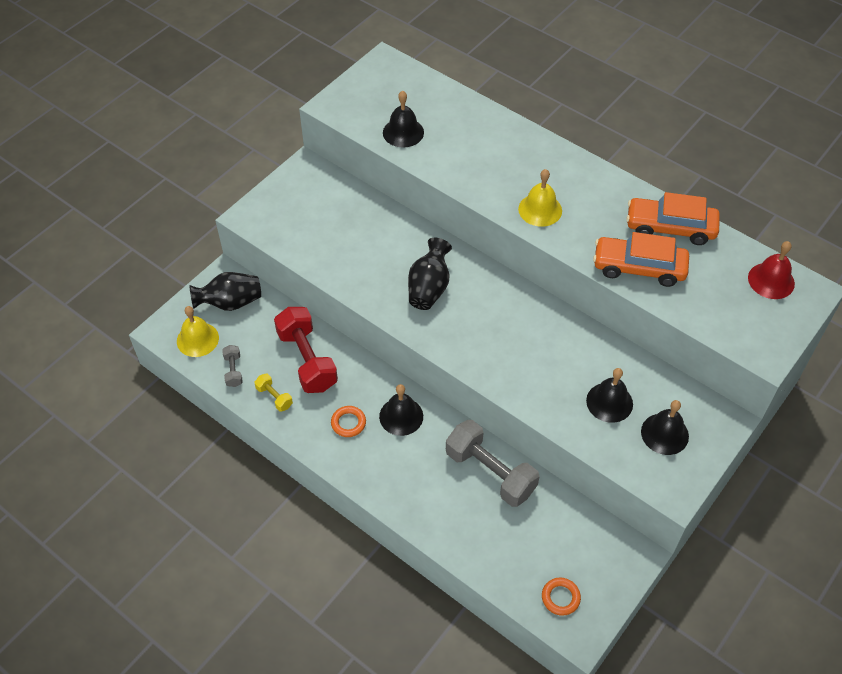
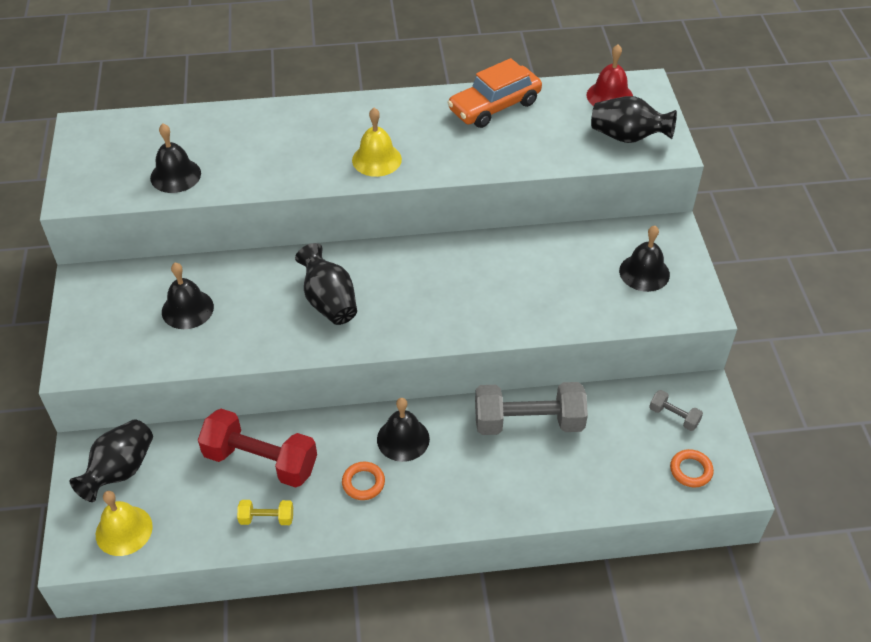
camera: 45 degrees left, 5 degrees down
(233, 371) = (197, 528): grey dumbbell -> grey dumbbell (674, 416)
(609, 402) = (579, 280): black bell -> black bell (187, 309)
(639, 267) = (507, 151): orange car -> none
(744, 322) = (628, 137): none -> black vase

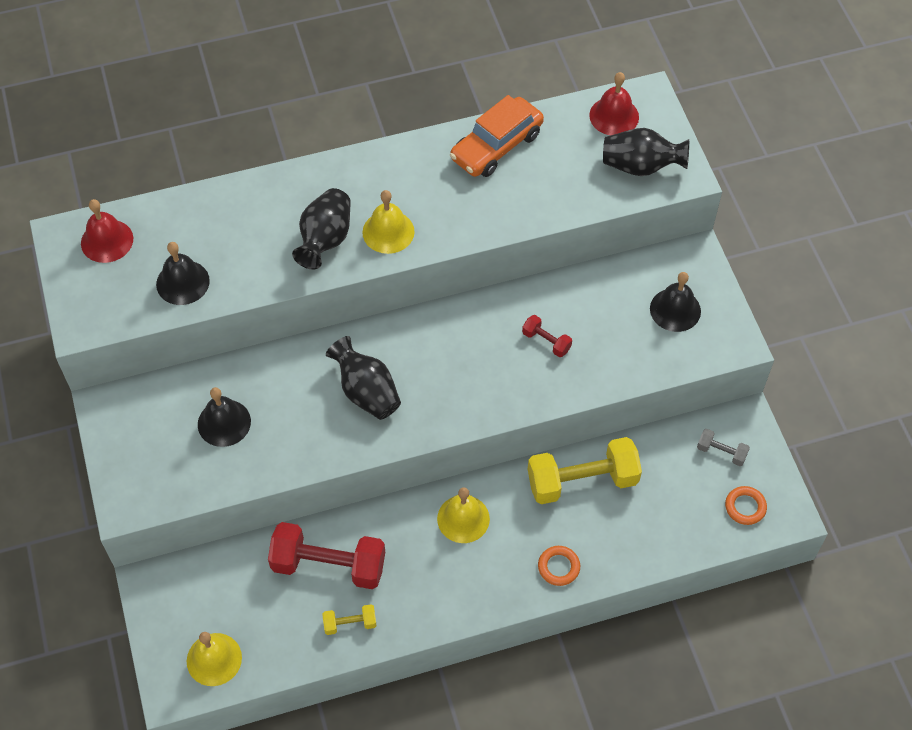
camera: 10 degrees left, 10 degrees up
(119, 135) = (107, 241): none -> red bell
(120, 471) = (192, 598): black vase -> black vase (325, 240)
(363, 483) = (435, 571): orange ring -> orange ring (558, 567)
(403, 439) = (463, 518): black bell -> yellow bell
(512, 282) = (546, 341): none -> red dumbbell
(528, 422) = (582, 481): grey dumbbell -> yellow dumbbell

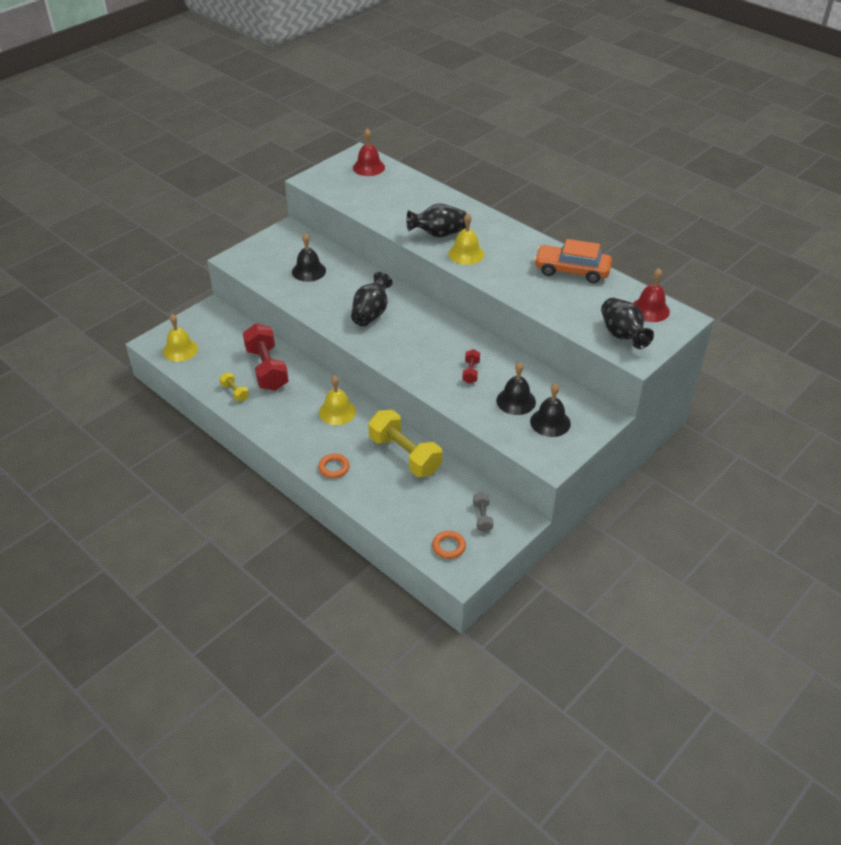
camera: 60 degrees right, 15 degrees down
(182, 282) = (364, 199): black bell -> black bell (516, 401)

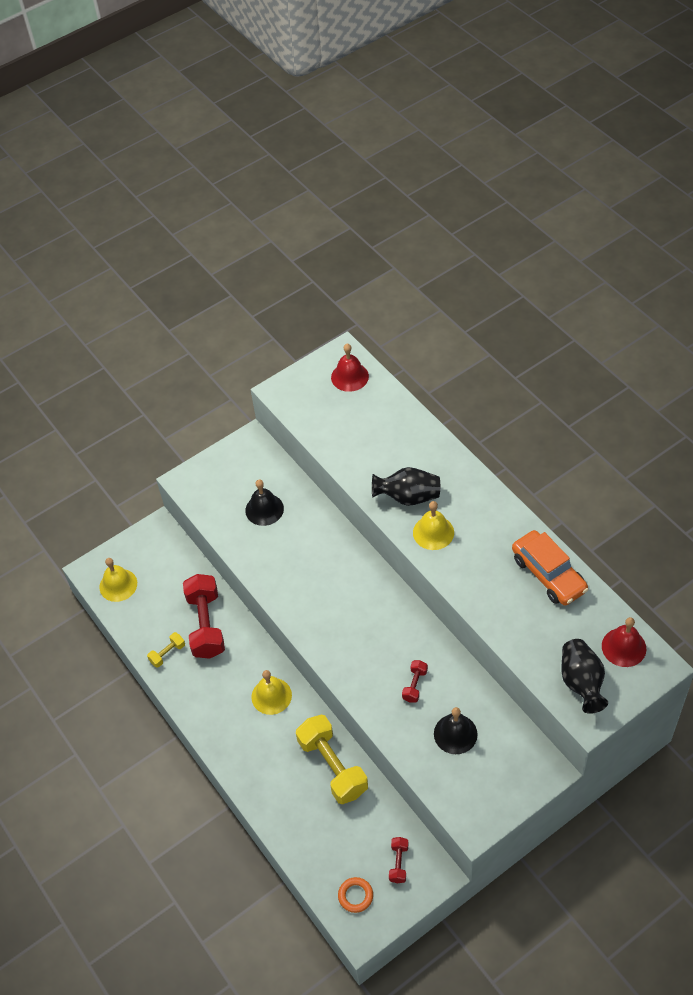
camera: 15 degrees right, 10 degrees up
(235, 392) = (167, 653): yellow dumbbell -> yellow dumbbell turned 75 degrees clockwise
(334, 468) = (255, 773): orange ring -> none
(371, 313) = (322, 583): black vase -> none
(482, 517) = (398, 863): grey dumbbell -> red dumbbell
(550, 422) = (486, 769): black bell -> none
(571, 271) = (548, 574): orange car -> orange car turned 150 degrees counterclockwise

